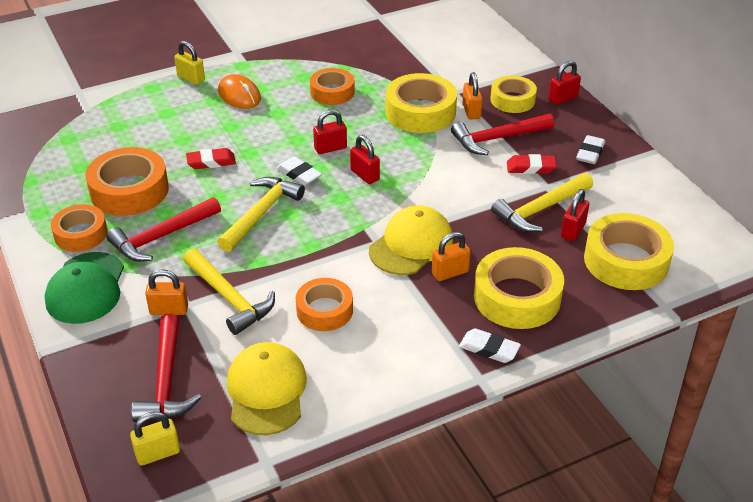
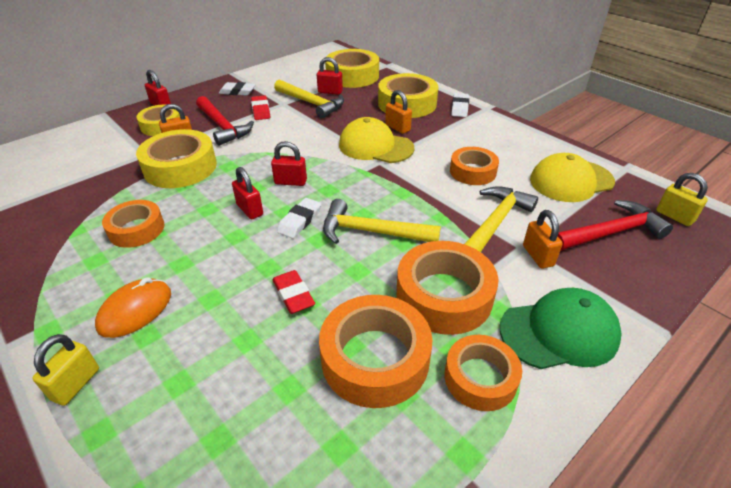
camera: 105 degrees left, 0 degrees up
(161, 237) = (444, 296): red hammer -> orange tape
(365, 175) = (290, 182): red padlock -> red padlock turned 60 degrees clockwise

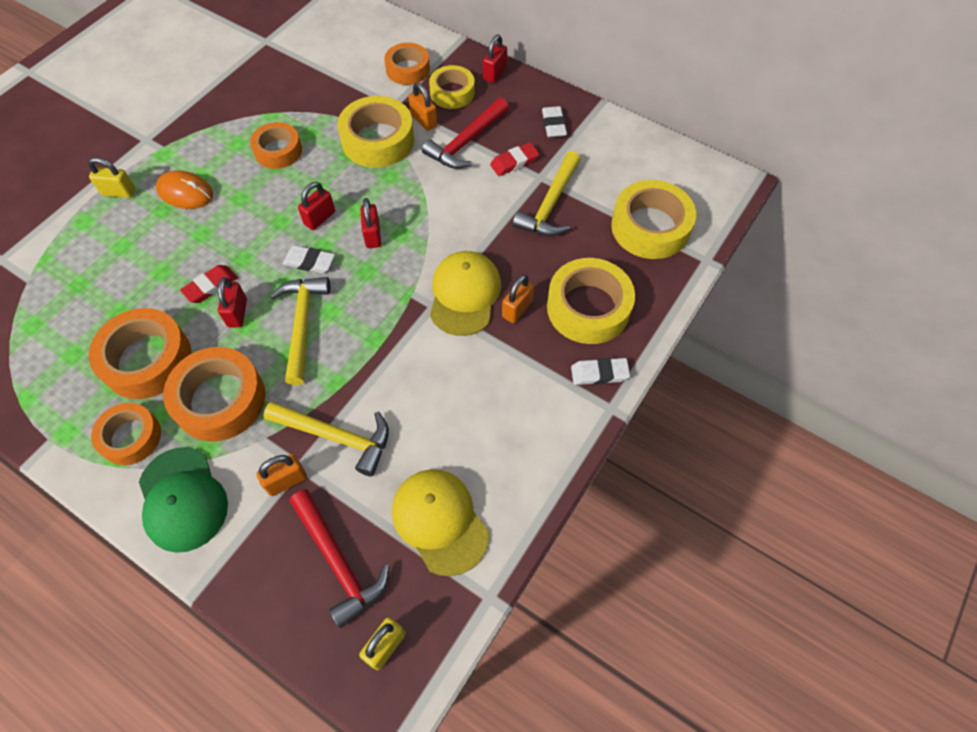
camera: 75 degrees right, 20 degrees up
(330, 92) = (590, 215): red padlock -> red padlock (237, 313)
(472, 171) = (434, 405): orange tape -> orange tape (408, 69)

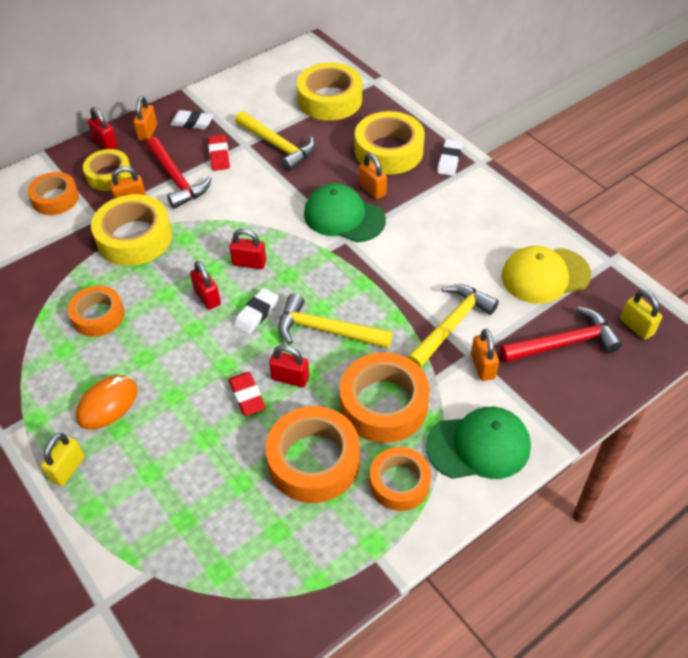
camera: 70 degrees left, 10 degrees down
(464, 294) = (344, 217): yellow cap -> green cap
(523, 97) = (148, 132): none -> orange padlock

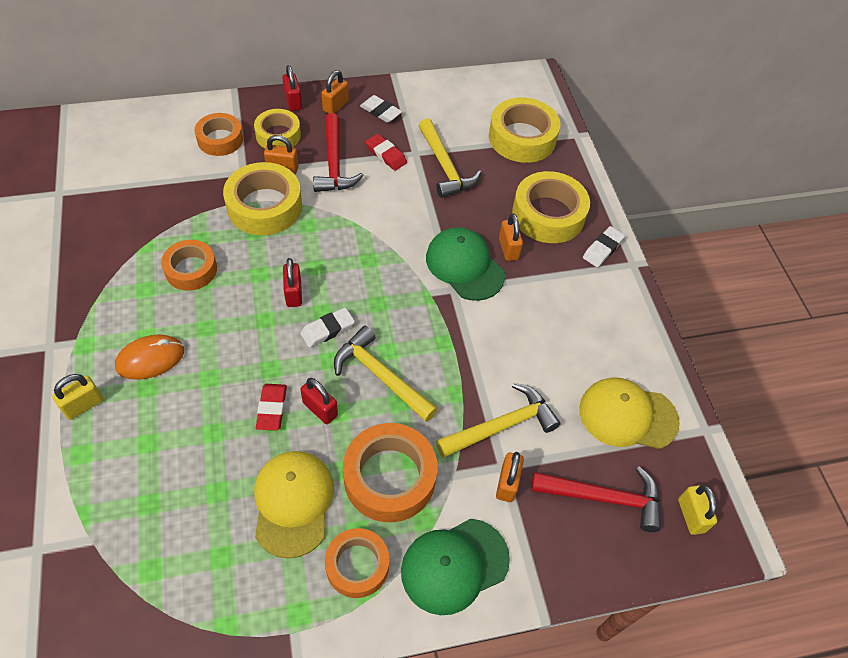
camera: 20 degrees right, 5 degrees up
(219, 155) = (386, 155): red eraser -> red eraser turned 60 degrees counterclockwise
(249, 263) = (350, 275): red padlock -> none
(314, 461) = (293, 503): orange tape -> yellow cap
(479, 446) = (454, 565): green cap -> green cap turned 135 degrees clockwise

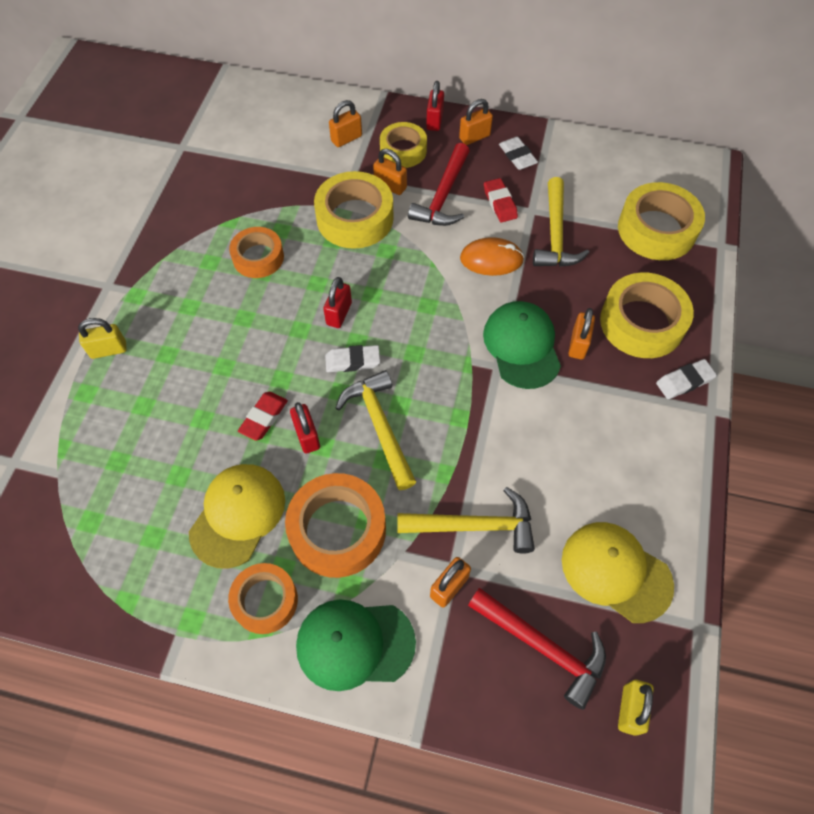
camera: 30 degrees right, 5 degrees up
(150, 359) = (183, 329): orange mouse -> orange mouse (491, 259)
(220, 139) = (346, 138): orange tape -> orange padlock

